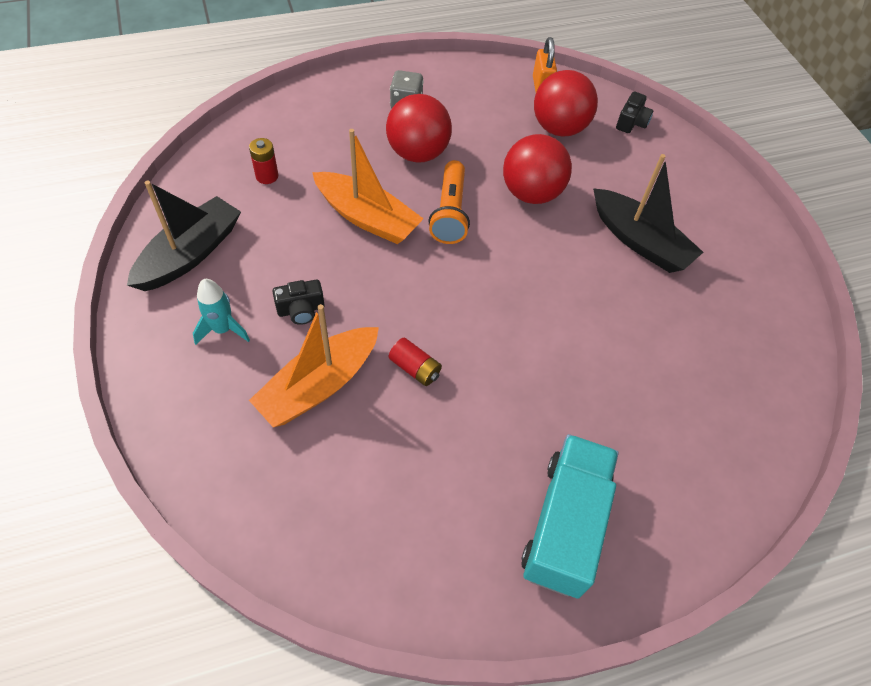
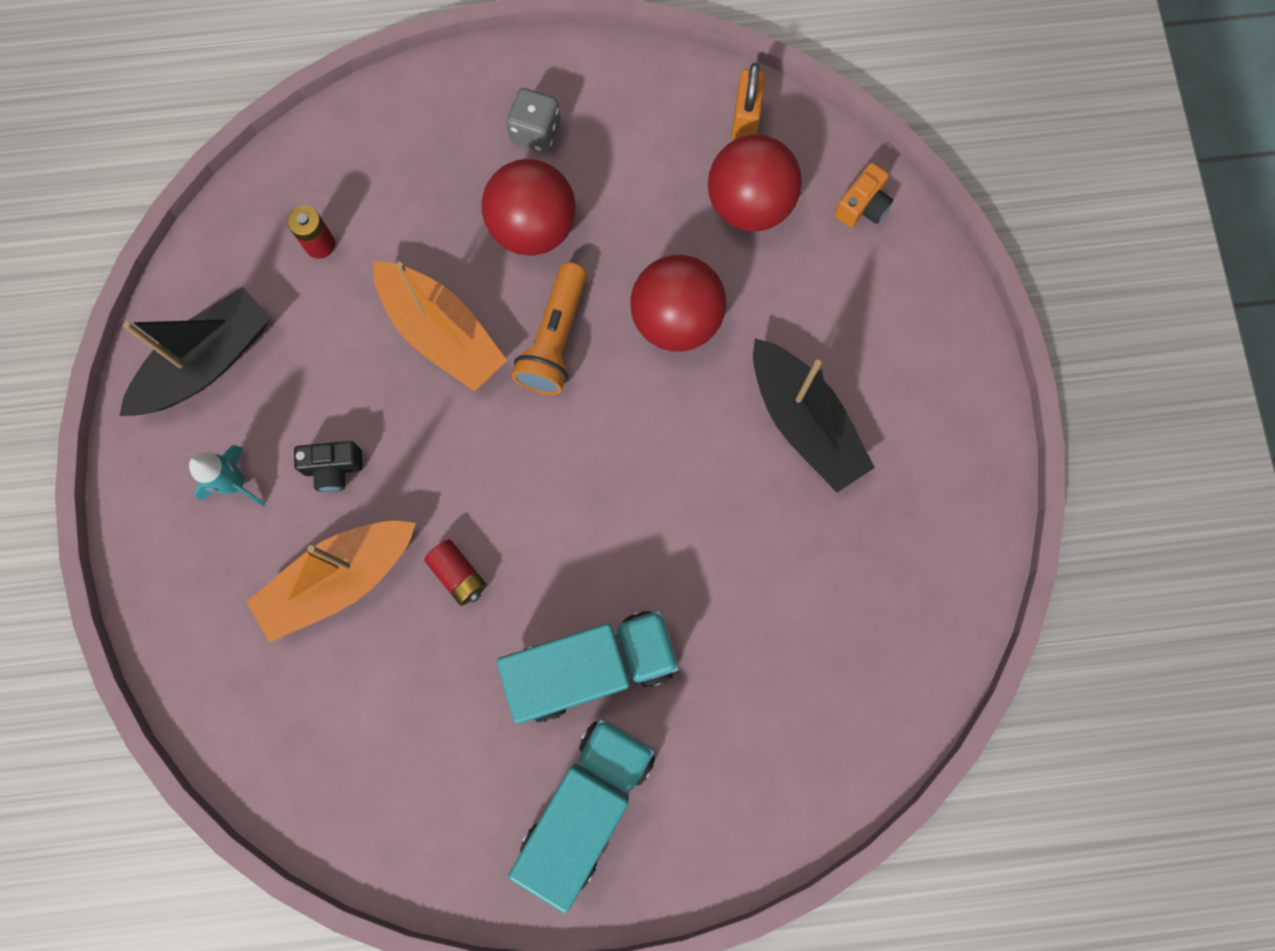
camera: 15 degrees right, 20 degrees up
(537, 419) = (591, 667): none -> turquoise truck
(631, 122) = (862, 206): black camera -> orange camera

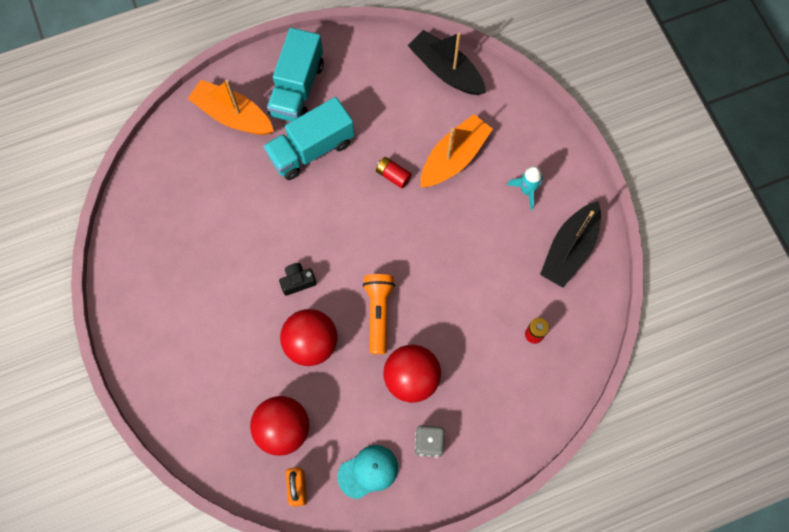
camera: 165 degrees right, 5 degrees down
(333, 468) = (478, 211): black camera -> black camera (298, 281)
(442, 333) = (444, 300): orange boat -> orange boat (233, 115)
(637, 116) = (368, 471): none -> turquoise cap
(804, 423) = (224, 302): black boat -> black boat (446, 70)
(862, 206) = (212, 447): orange camera -> none

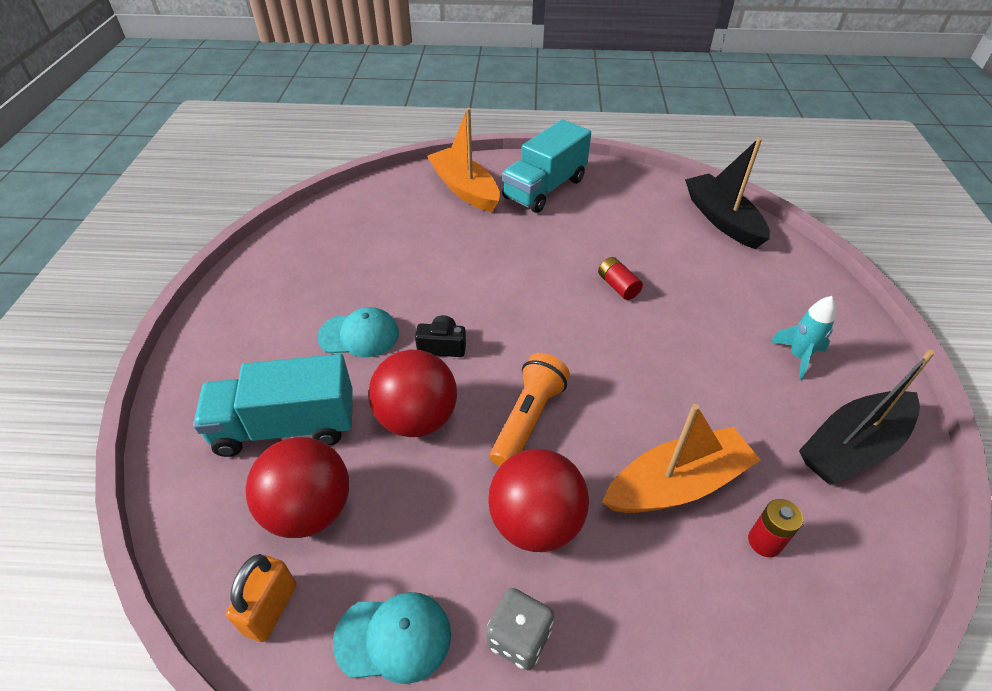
camera: 25 degrees right, 25 degrees down
(236, 297) = (359, 335): none -> turquoise cap
(311, 149) = (532, 236): turquoise truck -> turquoise truck (286, 426)
(454, 158) = (704, 294): orange boat -> orange boat (677, 484)

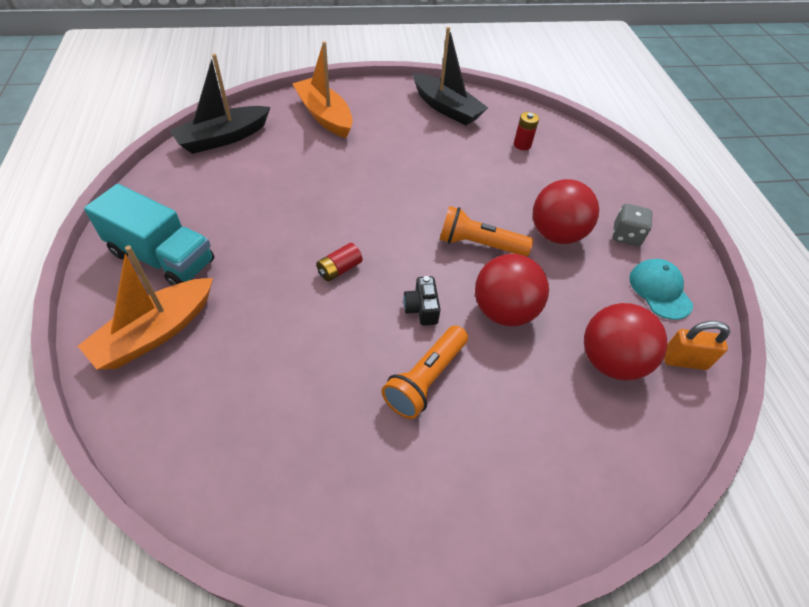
camera: 105 degrees left, 5 degrees up
(286, 426) = (549, 406): turquoise truck -> none
(359, 335) = (425, 379): turquoise cap -> orange flashlight
(618, 286) = (322, 200): red battery -> red battery (339, 269)
(677, 484) = (501, 174): orange boat -> orange boat (324, 116)
(798, 357) = (380, 118): turquoise rocket -> none

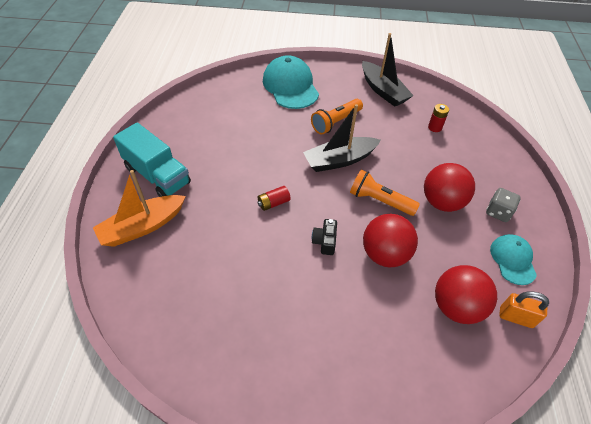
camera: 15 degrees right, 0 degrees up
(223, 138) = (215, 94): black boat -> black boat (339, 160)
(324, 116) = (290, 86): orange boat -> turquoise cap
(425, 379) = (314, 293): orange flashlight -> orange flashlight (335, 122)

